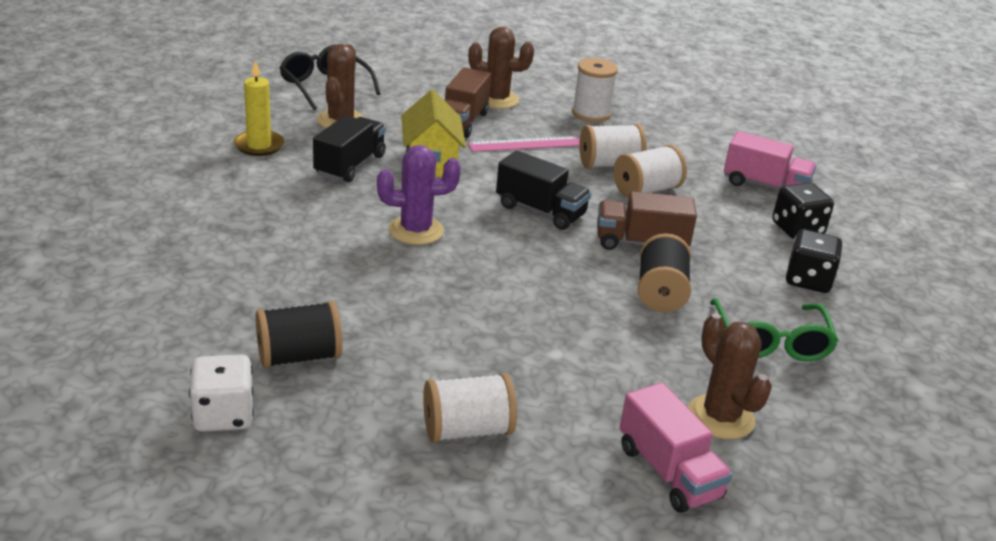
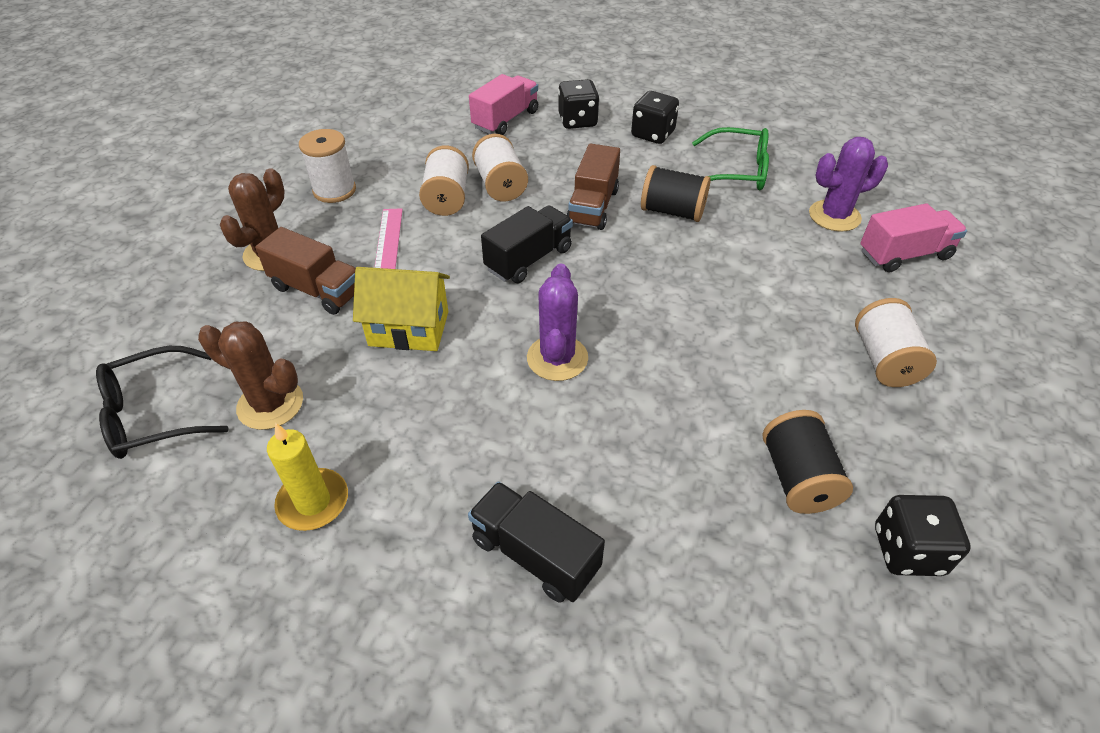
camera: 75 degrees left, 15 degrees up
(224, 415) = (908, 550): white dice -> black dice
(350, 165) = (396, 404): black truck -> black truck (535, 554)
(720, 417) = (834, 216): brown cactus -> purple cactus

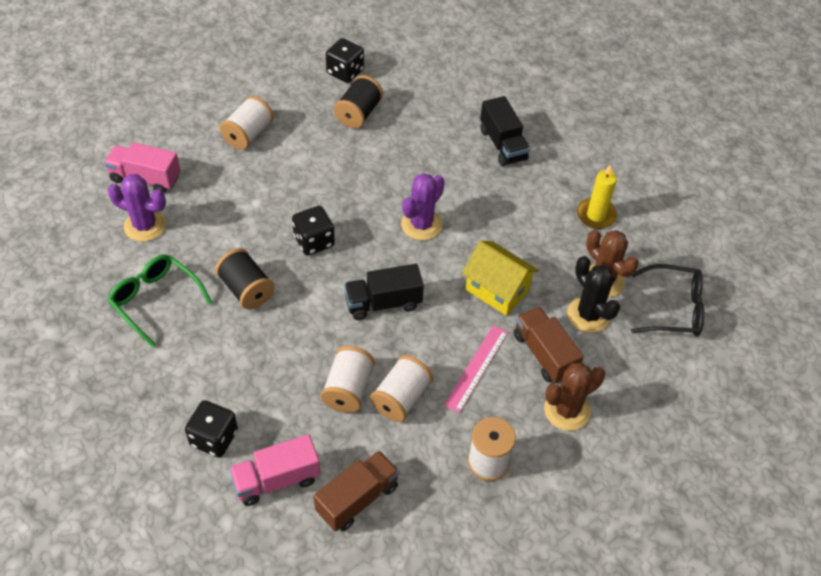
camera: 150 degrees left, 5 degrees up
(277, 353) = (588, 315): none -> black cactus
(593, 206) = (297, 326): brown truck -> brown truck (357, 499)
(652, 134) = (169, 380): black dice -> black dice (314, 241)

